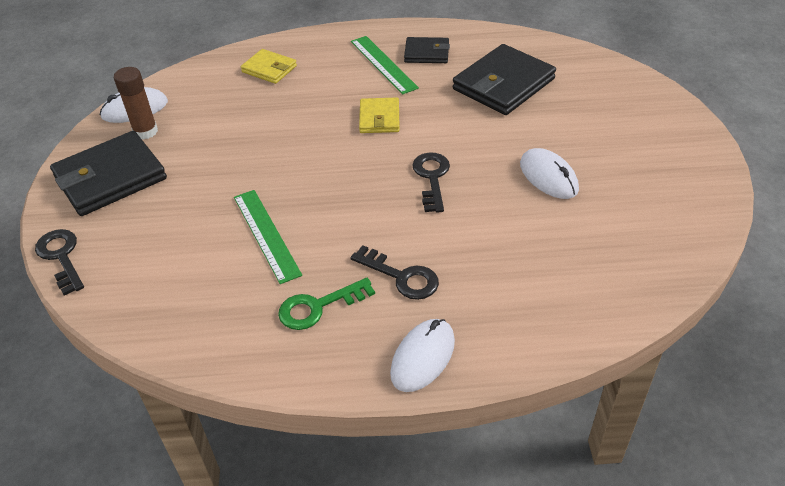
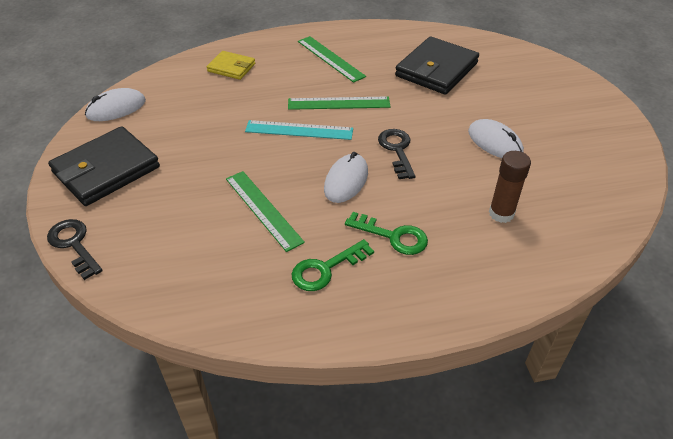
camera: 10 degrees left, 0 degrees up
(145, 131) = (130, 127): brown glue stick -> brown glue stick (501, 213)
(327, 147) = (299, 130): none -> turquoise ruler
(379, 118) = (339, 103): yellow wallet -> green ruler
(401, 277) = (393, 236): black key -> green key
(423, 357) = (430, 305): white mouse -> white mouse (346, 181)
(426, 53) = (365, 48): black wallet -> none

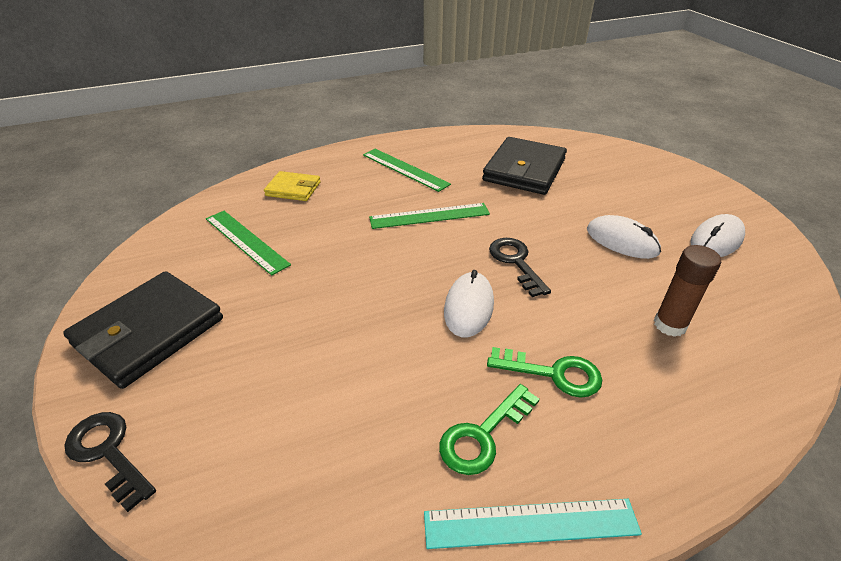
camera: 10 degrees left, 5 degrees down
(116, 108) = (156, 250): white mouse -> white mouse (716, 240)
(263, 209) = (374, 359): green ruler -> green ruler (246, 241)
(299, 130) = (392, 251): turquoise ruler -> turquoise ruler (530, 523)

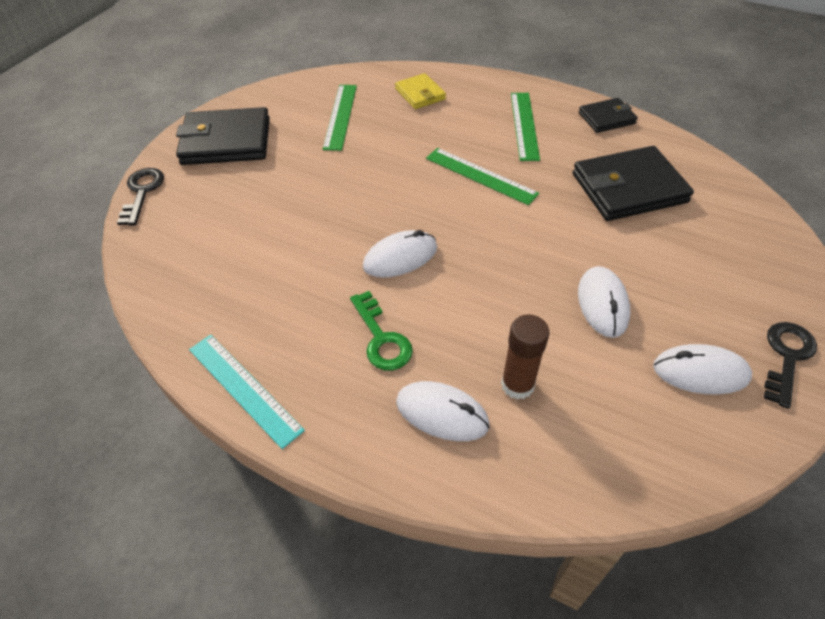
camera: 50 degrees right, 10 degrees up
(447, 139) = (606, 118): none -> black wallet
(483, 435) = (289, 330): green key -> none
(516, 262) = (484, 254): black key -> black key (786, 357)
(671, 385) = (442, 413): none -> white mouse

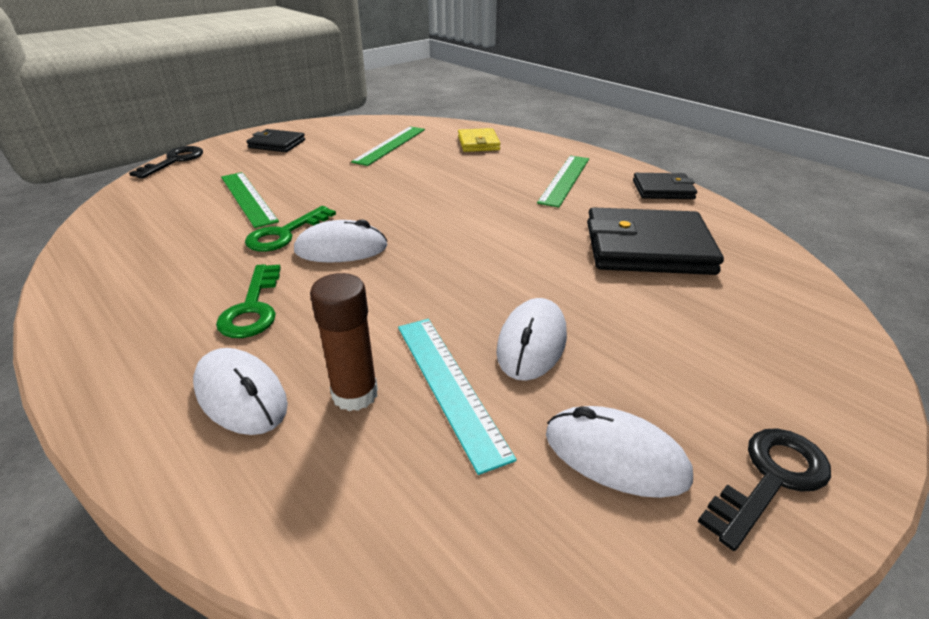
camera: 20 degrees right, 15 degrees down
(226, 141) = (277, 144): black wallet -> black wallet, size x0.55
(244, 388) = (79, 312): turquoise ruler -> turquoise ruler (449, 386)
(338, 255) = (285, 234): none -> green key
(480, 176) = (484, 206): green ruler -> green ruler (248, 198)

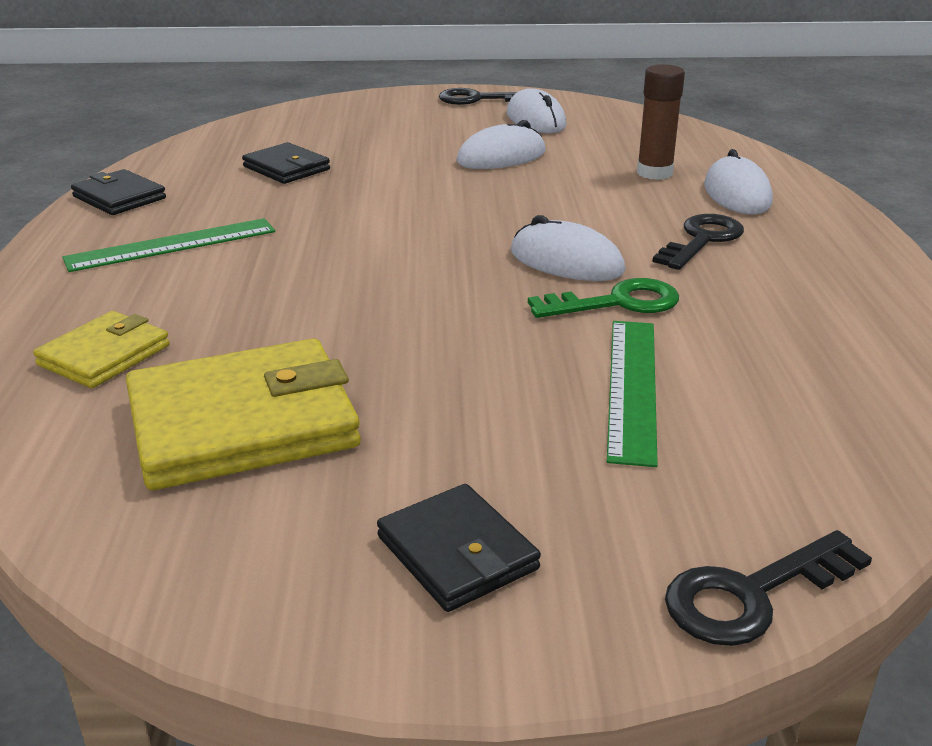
camera: 140 degrees left, 5 degrees down
(253, 308) = (702, 240): green key -> black key
(390, 145) = (243, 423): green ruler -> yellow wallet
(449, 386) = (587, 159): turquoise ruler -> none
(647, 248) = (286, 168): black wallet -> black wallet, size x0.55

